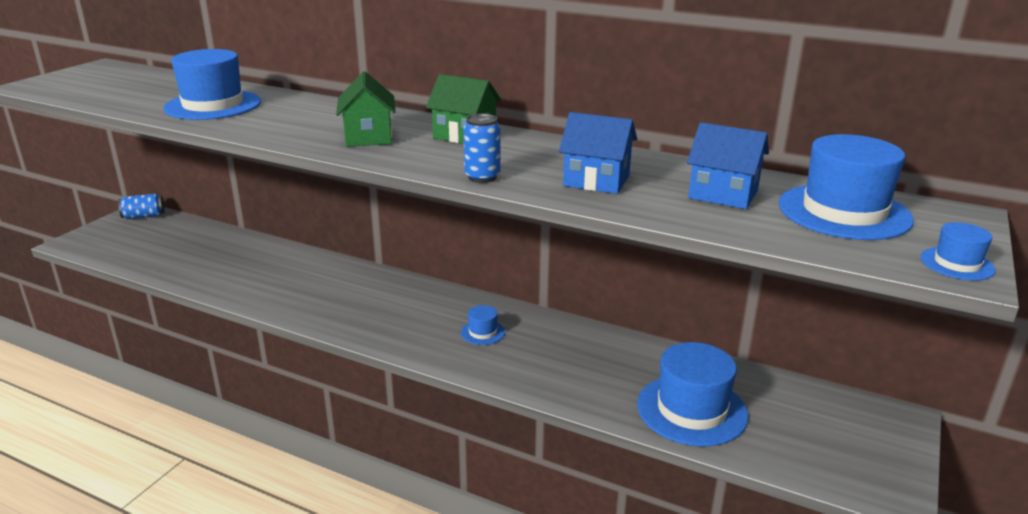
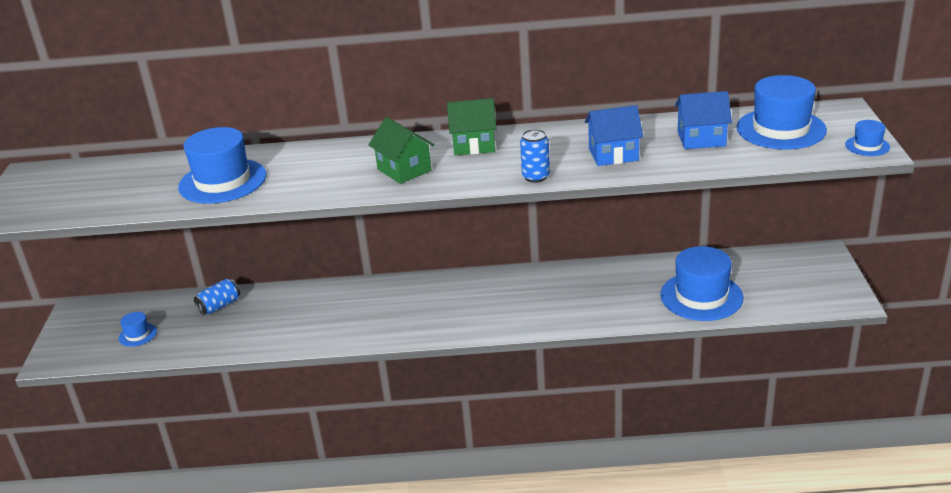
camera: 25 degrees left, 5 degrees up
(144, 216) = (88, 310): blue can -> blue can (219, 306)
(482, 332) = (512, 298): blue hat -> blue hat (137, 335)

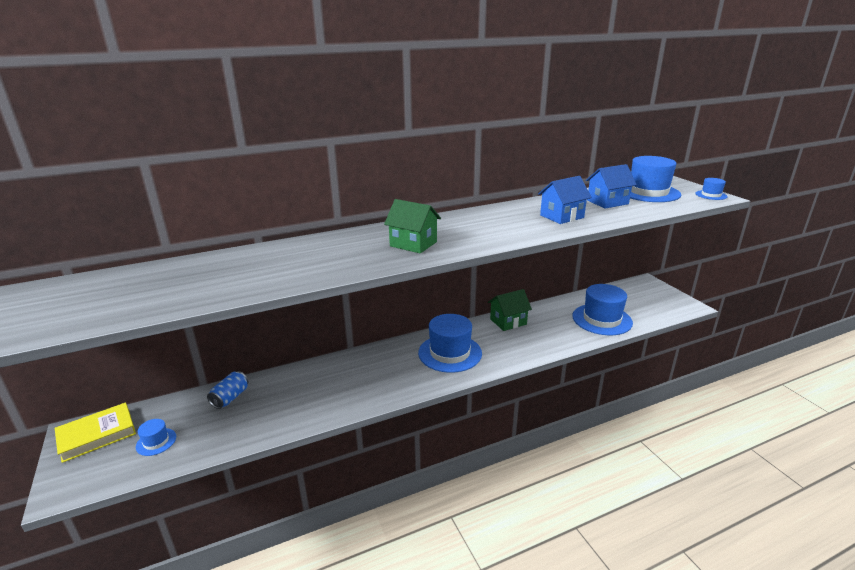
camera: 25 degrees left, 5 degrees down
(93, 317) = (97, 435): none -> yellow book
(222, 181) = (249, 272): blue hat -> blue hat (450, 353)
(473, 145) = (452, 222): green house -> green house (508, 321)
(536, 177) = (524, 235): blue can -> none

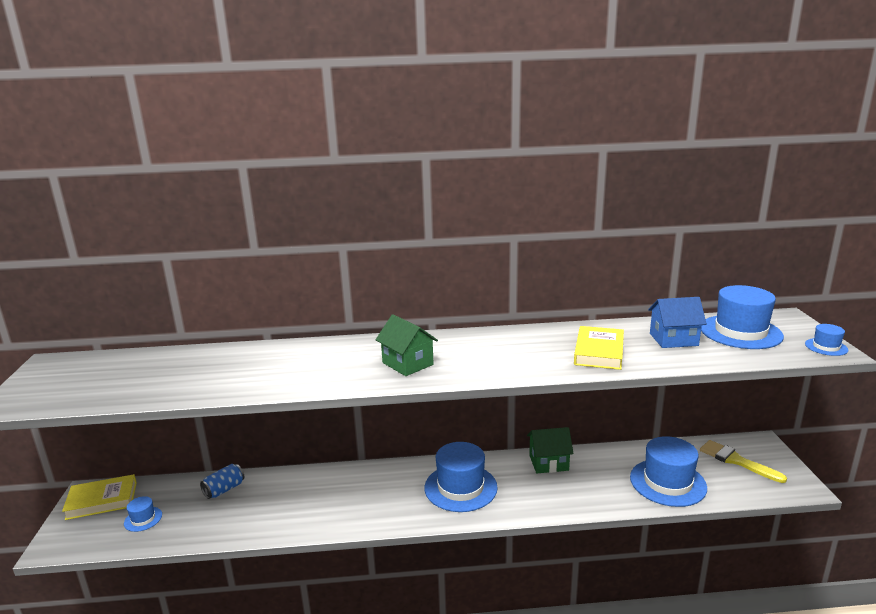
camera: 20 degrees right, 5 degrees down
(561, 216) = (599, 352): blue house -> yellow book
(637, 296) = (736, 461): none -> yellow brush

